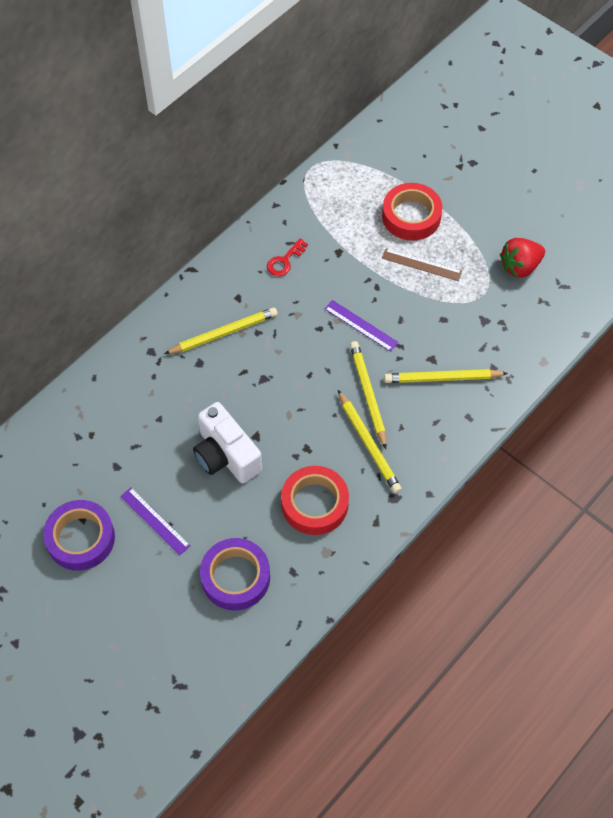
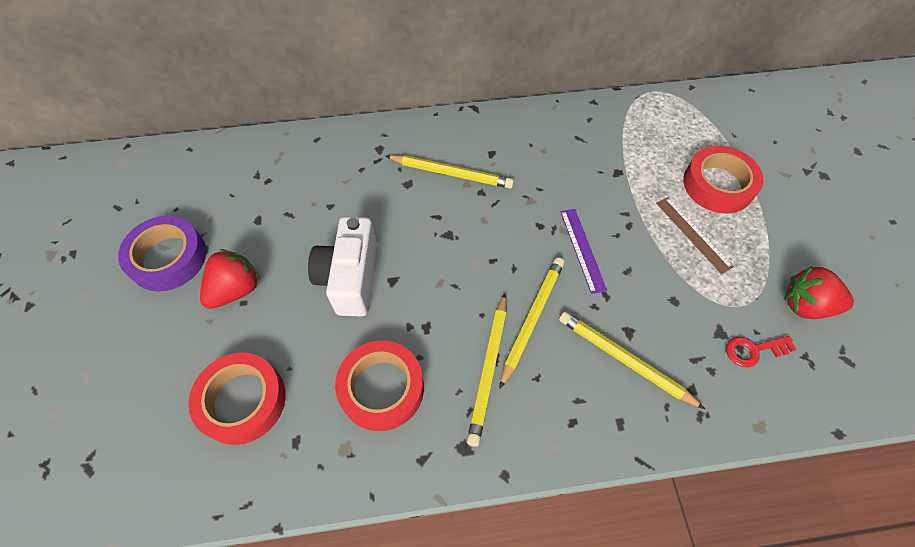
camera: 40 degrees right, 0 degrees up
(155, 520) = (236, 289): purple ruler -> red strawberry
(235, 577) = (242, 401): purple tape -> red tape
(284, 261) = (560, 149): red key -> red key (753, 350)

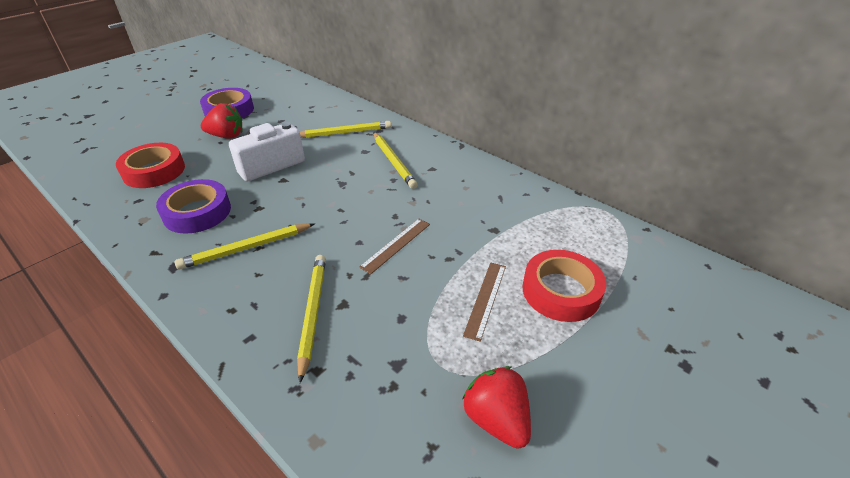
camera: 50 degrees right, 20 degrees down
(382, 388) = (197, 212): red tape -> purple tape
(532, 319) = (307, 248): yellow pencil -> yellow pencil (344, 132)
(582, 249) = (396, 245): purple ruler -> brown ruler
(753, 350) = (399, 397): red key -> none

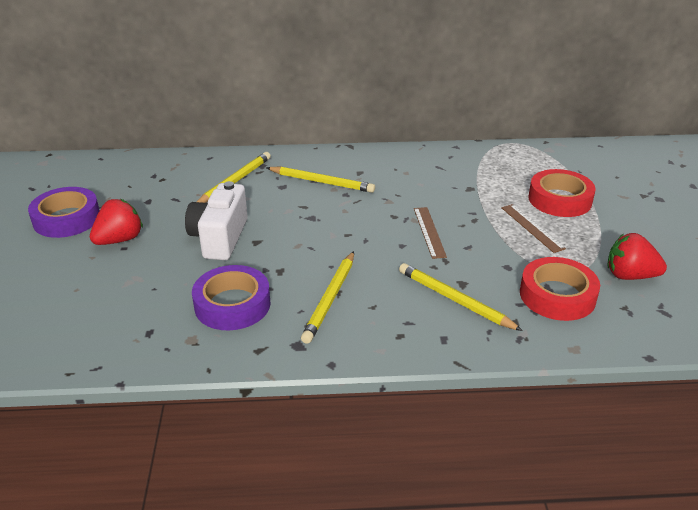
camera: 45 degrees left, 5 degrees down
(154, 171) = (109, 305): red tape -> red tape (557, 295)

